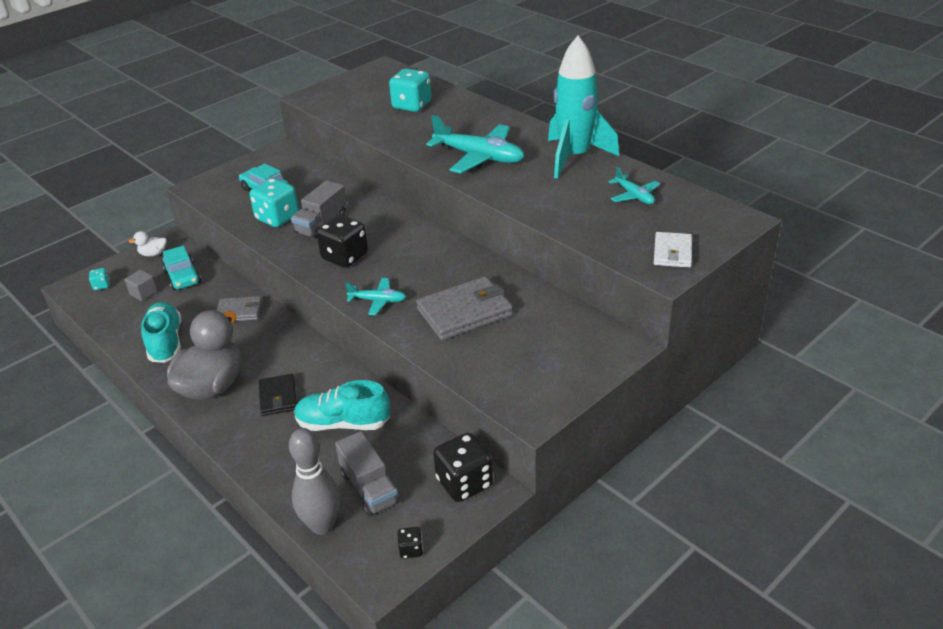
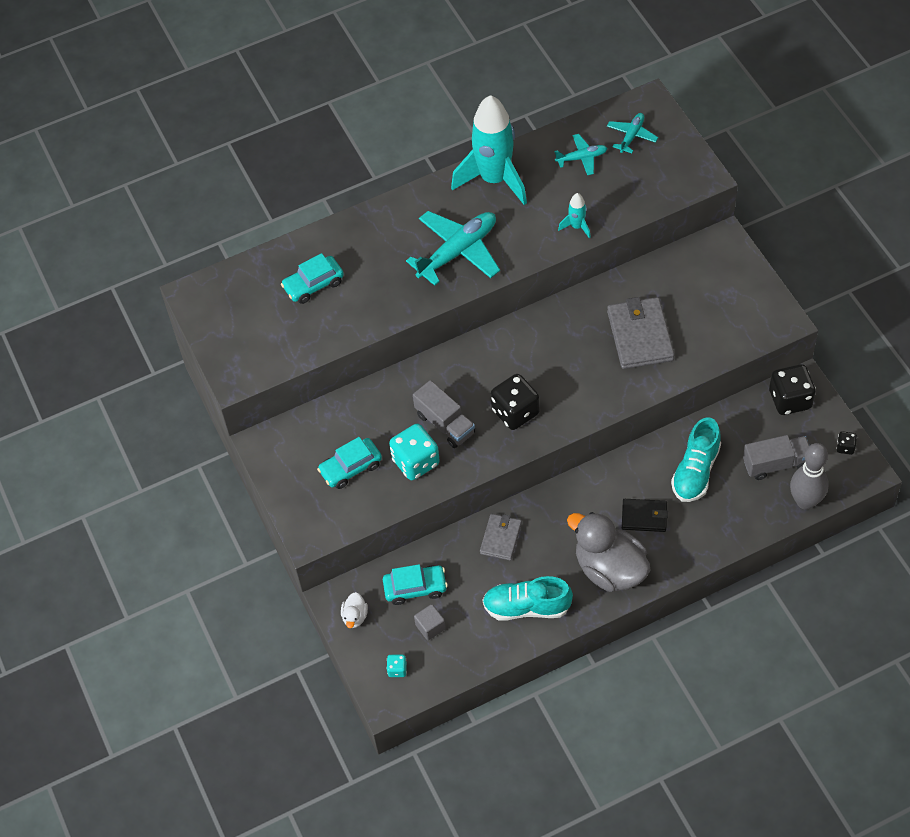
camera: 70 degrees left, 20 degrees up
(378, 301) = (598, 396): turquoise plane -> turquoise plane (631, 136)
(412, 105) = (313, 285): turquoise dice -> turquoise car
(545, 210) = (577, 226): none -> turquoise rocket
(672, 252) = (677, 162): white wallet -> none

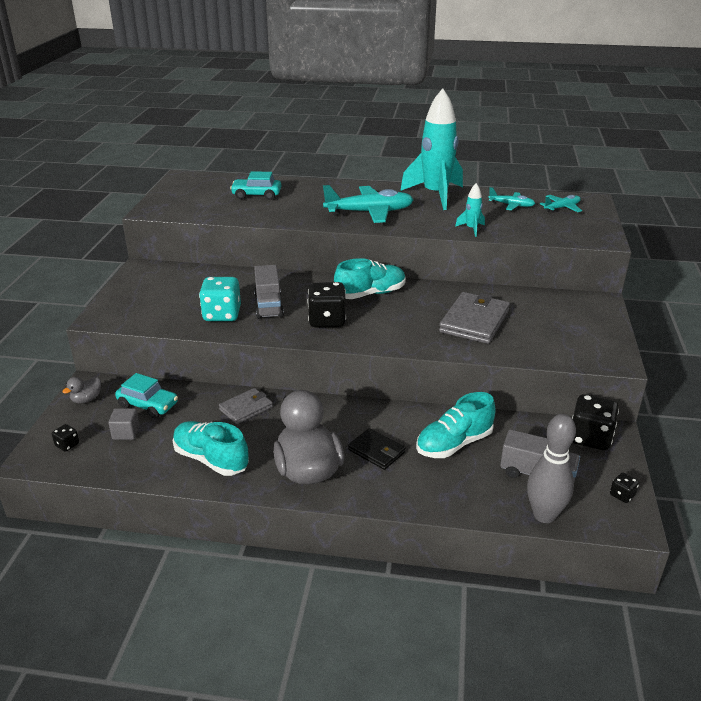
camera: 30 degrees right, 25 degrees down
(350, 468) = (176, 299): turquoise car -> none
(355, 616) = (86, 399): white duck -> grey duck
(397, 669) = (67, 445): turquoise dice -> black dice
(520, 350) = (370, 294): none -> turquoise shoe

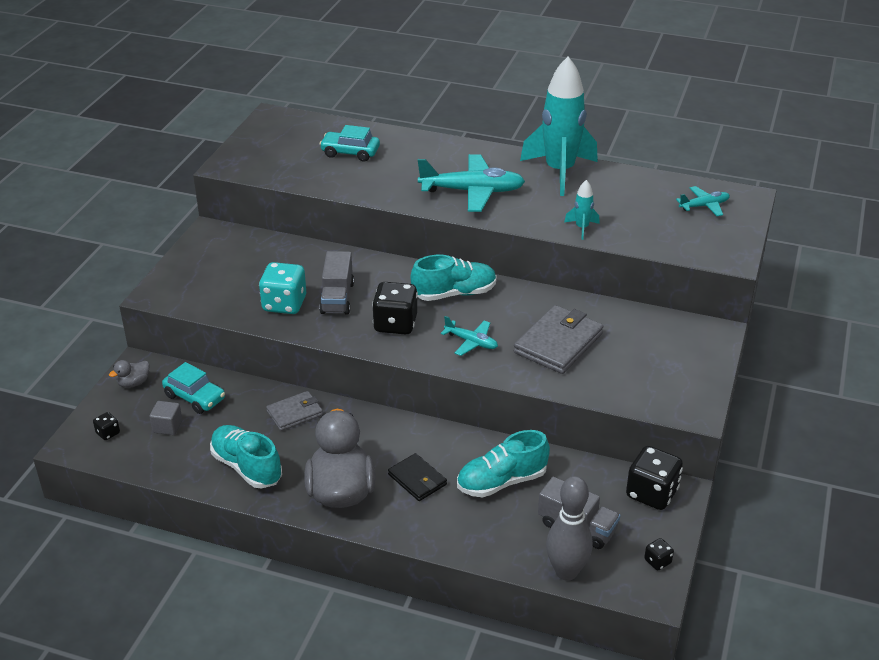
camera: 10 degrees right, 5 degrees up
(511, 205) = (644, 196): turquoise plane -> turquoise plane (471, 342)

